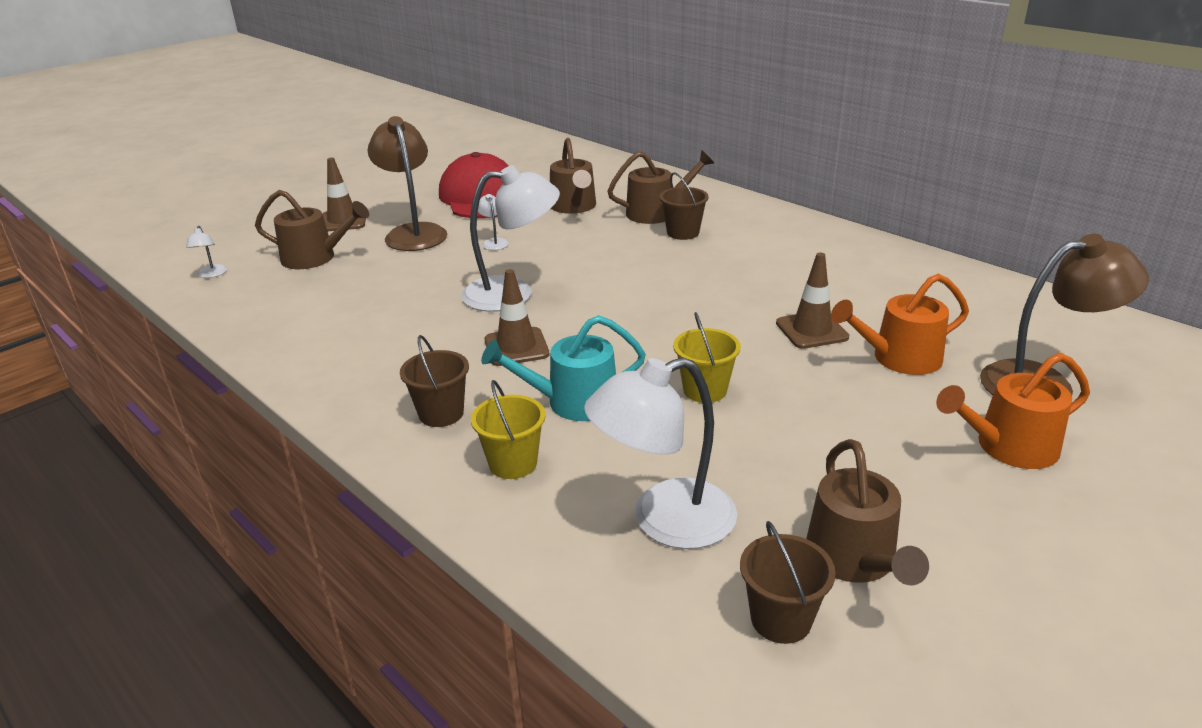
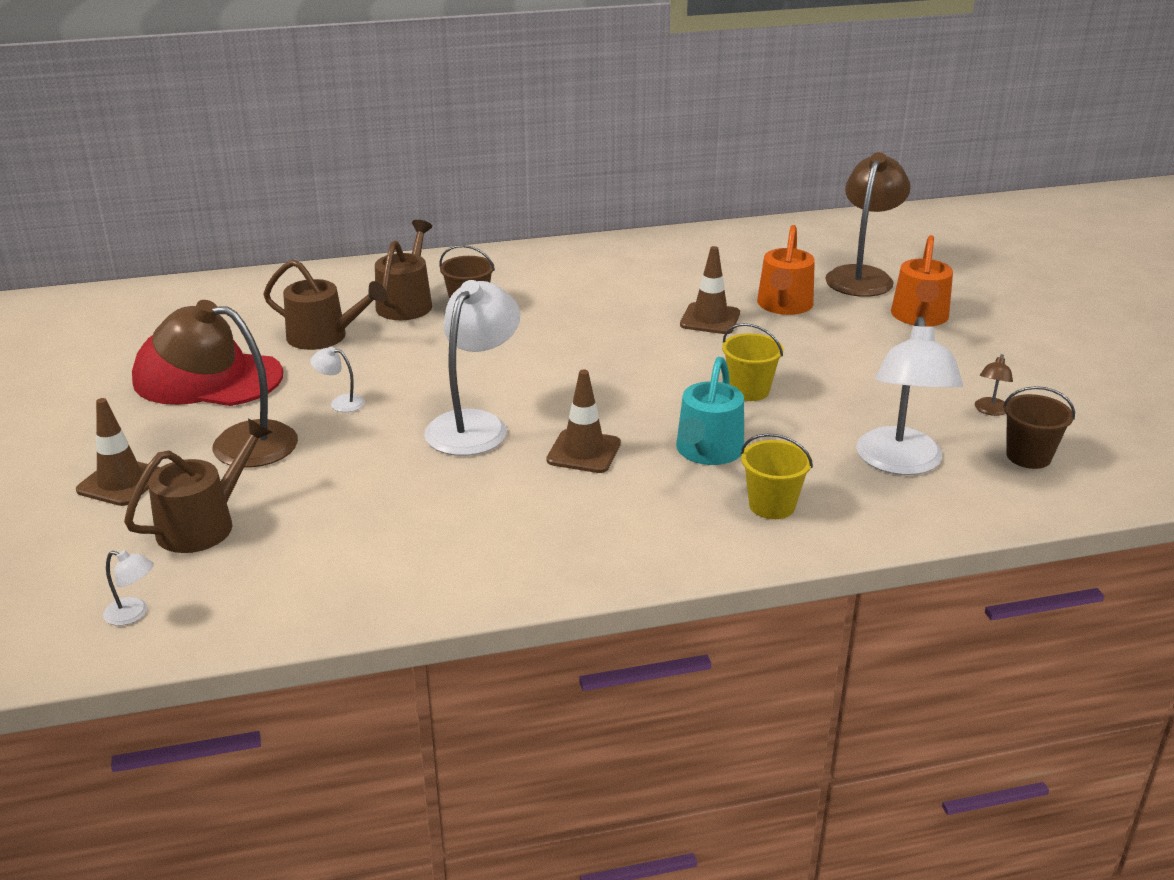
camera: 60 degrees left, 0 degrees up
(441, 413) = (659, 521): brown bucket -> none
(854, 559) = (990, 411): brown watering can -> brown lamp

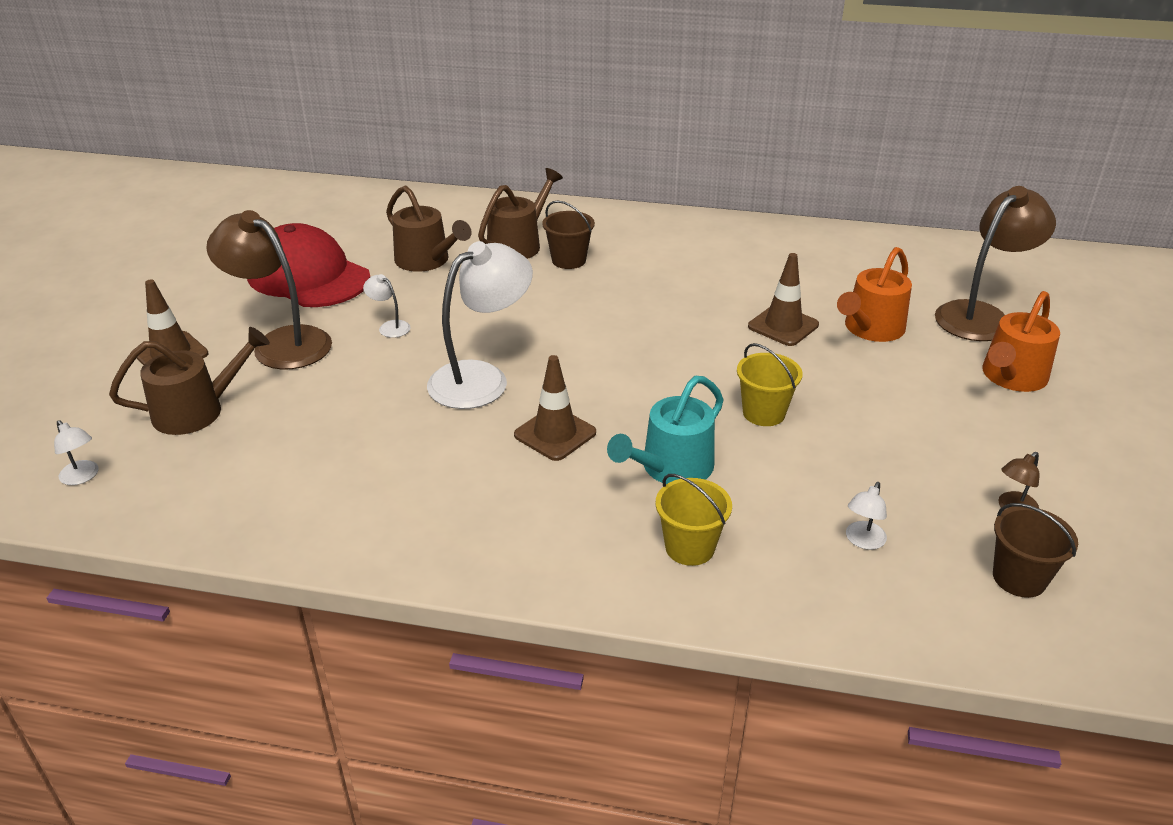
camera: 25 degrees right, 5 degrees up
(900, 463) = (862, 541): white lamp -> white lamp, size x0.42

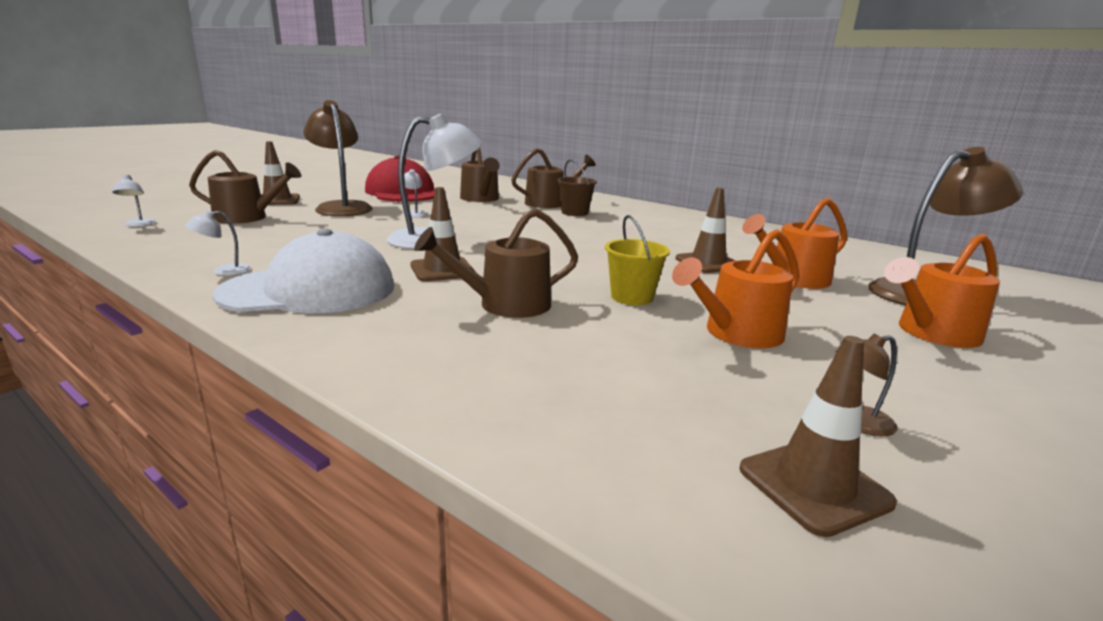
camera: 25 degrees right, 15 degrees down
(471, 518) = (309, 290): none -> white cap
(671, 468) = (506, 304): turquoise watering can -> brown watering can
(689, 547) = (449, 349): yellow bucket -> none
(862, 541) = (632, 394): white lamp -> white lamp (224, 271)
(881, 435) = (737, 333): none -> orange watering can
(1019, 578) = (814, 486): brown bucket -> brown traffic cone

